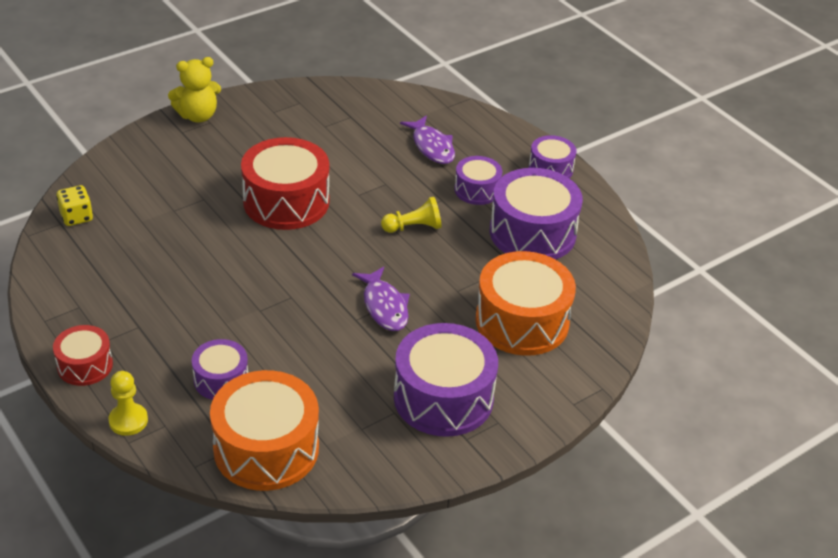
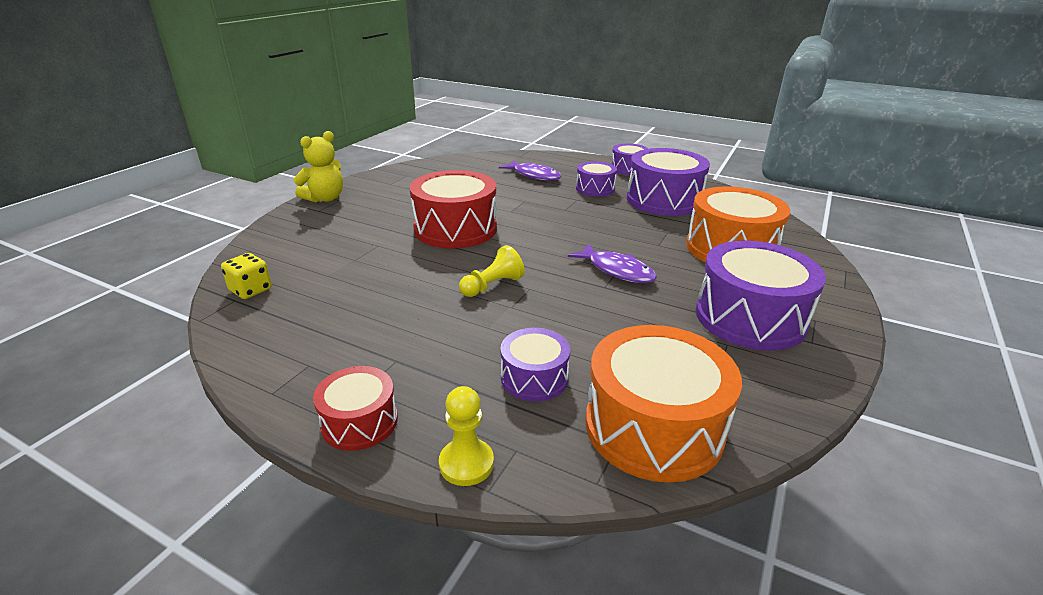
camera: 25 degrees left, 10 degrees down
(413, 227) = (576, 218): yellow pawn -> yellow pawn (492, 286)

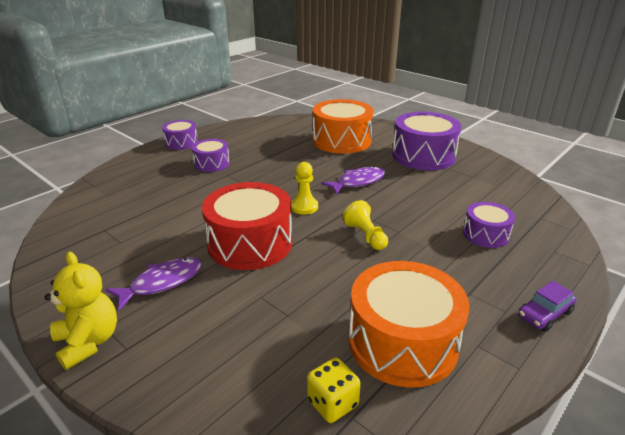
camera: 75 degrees left, 0 degrees up
(359, 422) = (544, 314): red drum -> purple car
(466, 463) = (571, 270): yellow pawn -> yellow pawn (304, 207)
(534, 175) = (155, 185): purple fish -> purple fish (162, 282)
(653, 426) = (524, 204): orange drum -> orange drum (402, 342)
(663, 200) = (255, 143): purple drum -> none

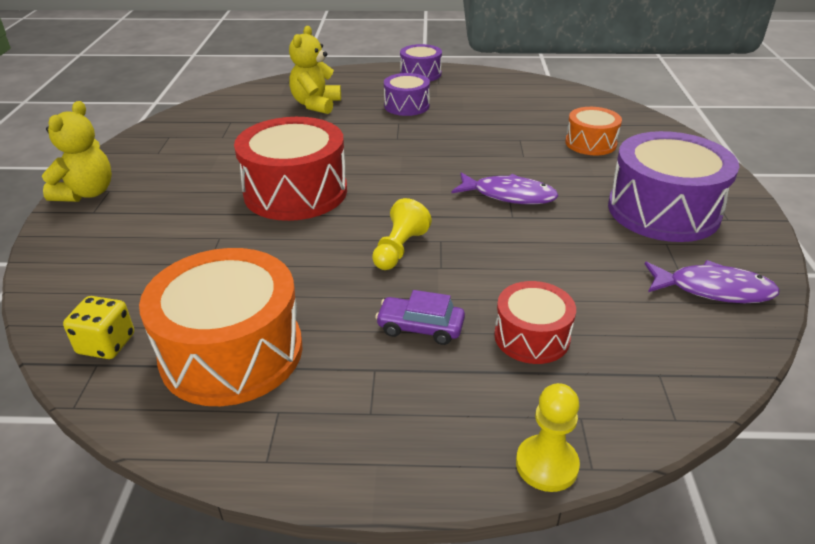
camera: 50 degrees right, 5 degrees up
(149, 189) = (316, 105): none -> yellow teddy bear
(162, 282) = (188, 183): purple fish -> purple fish (713, 290)
(304, 207) = (403, 188): yellow pawn -> yellow pawn (546, 465)
(341, 141) = (590, 143): orange drum -> orange drum, size x0.55
(485, 234) = (532, 337): purple drum -> red drum
(544, 314) = (401, 452): purple car -> purple car (420, 328)

